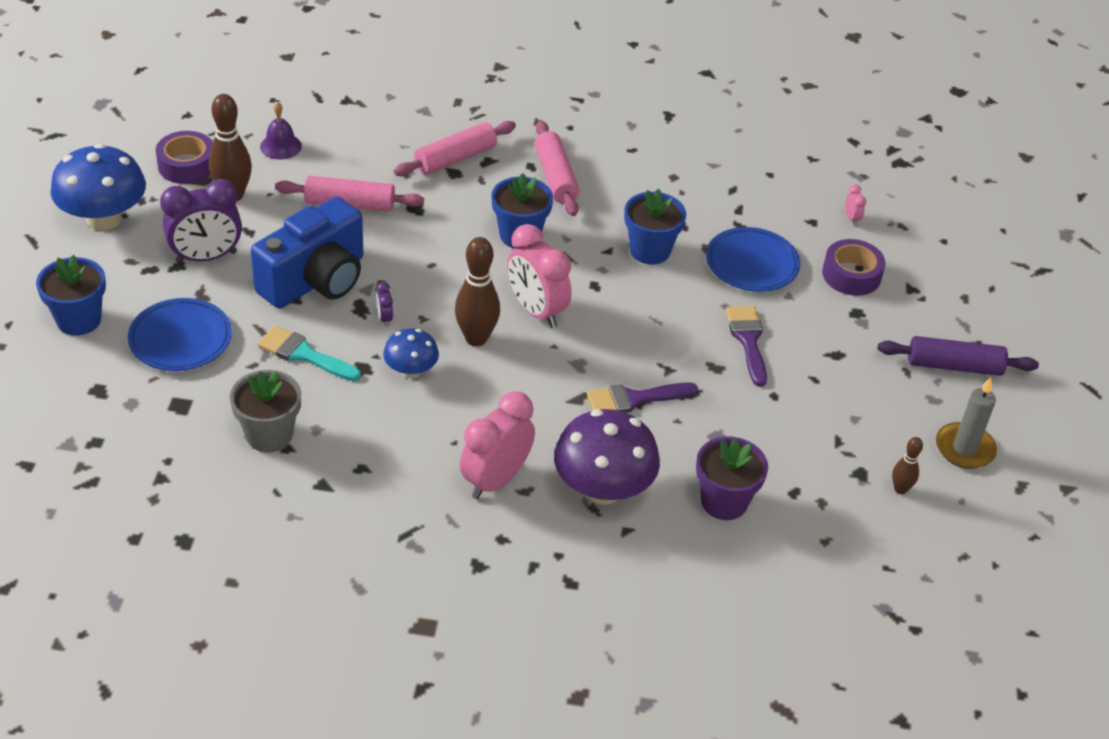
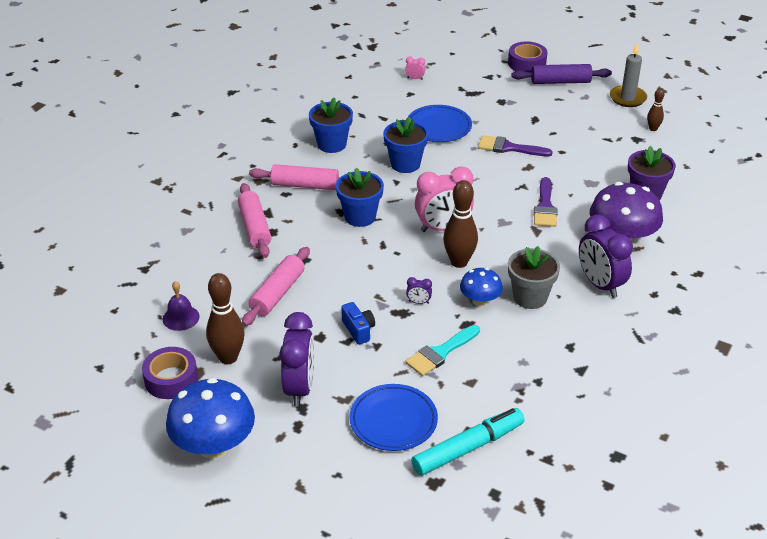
camera: 65 degrees left, 5 degrees down
(79, 320) = (341, 483): blue flower pot -> blue flower pot (331, 144)
(157, 407) = (468, 448): none -> turquoise marker
(269, 435) = (521, 388): grey flower pot -> grey flower pot (530, 297)
(315, 280) = (358, 330): blue camera -> blue camera, size x0.42
(495, 480) = (600, 285): pink clock -> purple clock
(851, 275) = (467, 93): purple tape -> purple tape (527, 63)
(954, 366) = (560, 82): purple rolling pin -> purple rolling pin turned 60 degrees clockwise

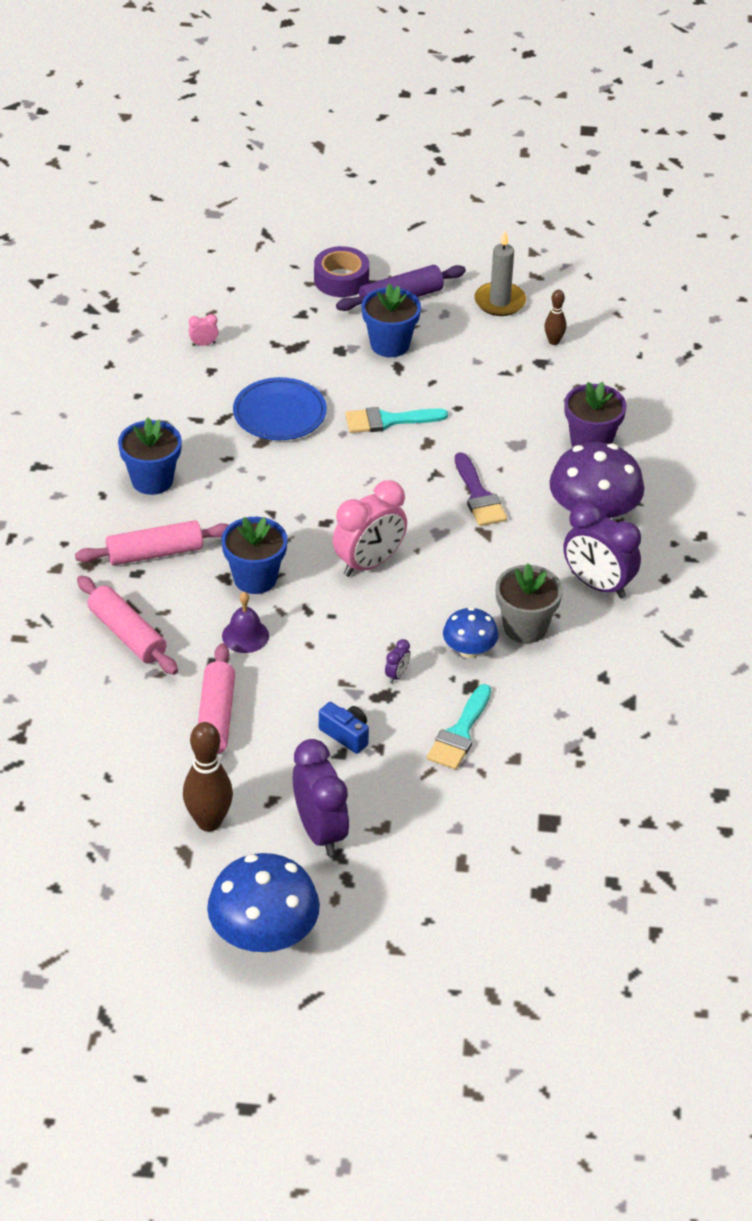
camera: 25 degrees left, 5 degrees up
(171, 379) = (156, 872): purple tape -> none
(181, 317) = (114, 789): purple bell -> purple bell (245, 635)
(393, 421) = (453, 835): blue plate -> none
(405, 164) = (268, 483): blue flower pot -> blue flower pot (390, 344)
(418, 302) = (397, 675): purple clock -> purple clock turned 45 degrees counterclockwise
(459, 262) = (415, 605): brown bowling pin -> none
(468, 448) = (555, 839): turquoise marker -> none
(509, 148) = (388, 421): purple brush -> turquoise brush

